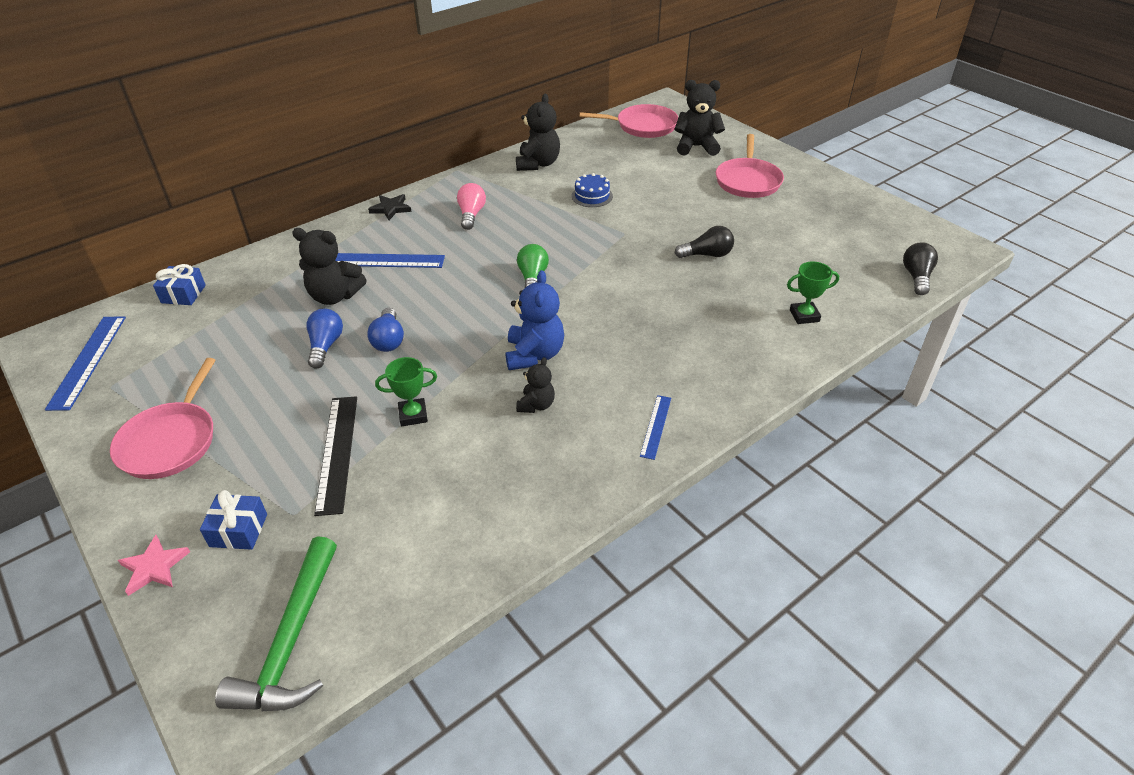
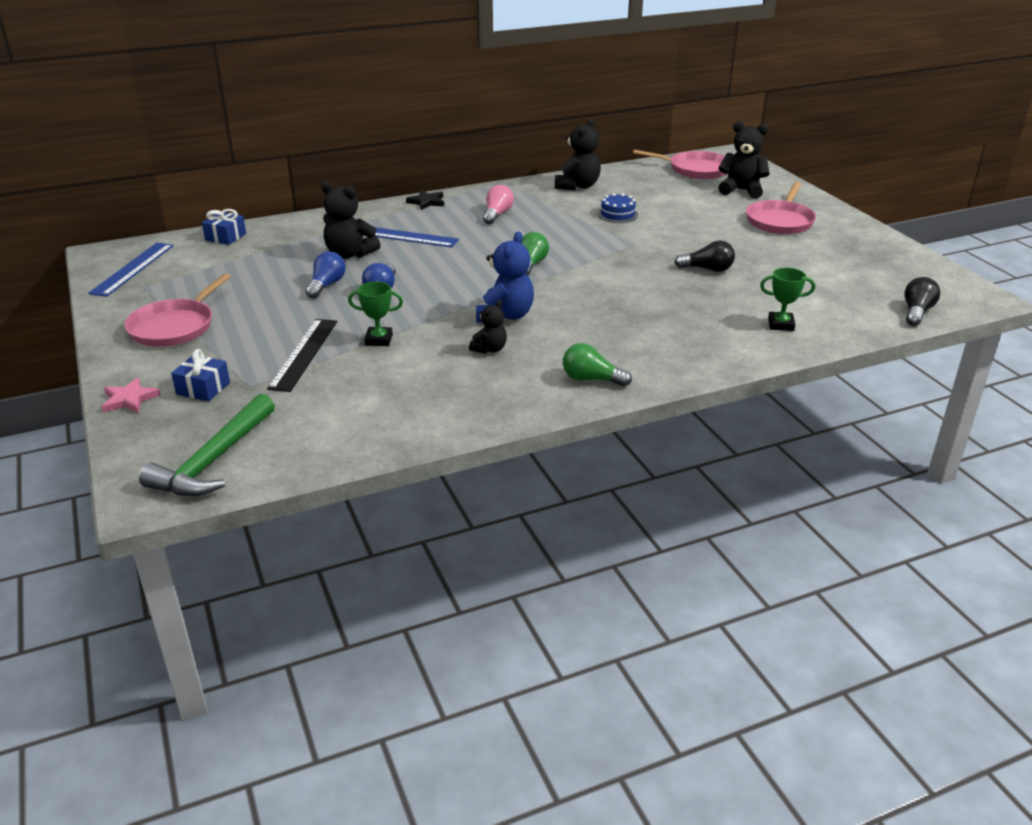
camera: 15 degrees right, 10 degrees down
(656, 426) = (591, 379): blue ruler -> green light bulb

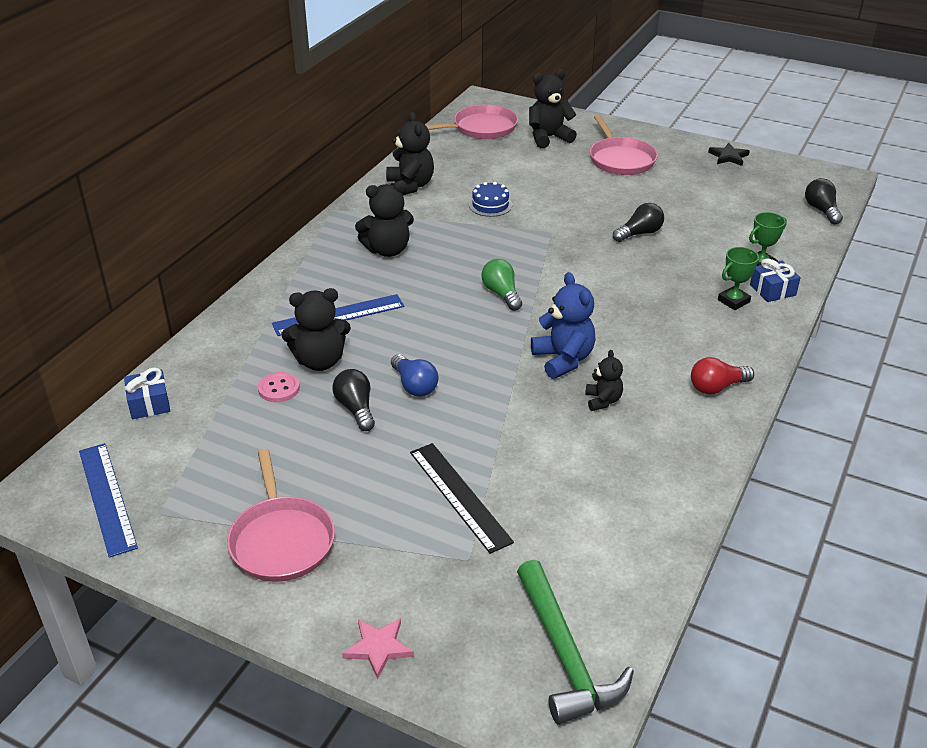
camera: 40 degrees left, 5 degrees up
(203, 388) = (429, 590): blue gift -> blue gift (772, 290)
(302, 258) = (279, 389): none -> pink button
(326, 285) = (356, 409): blue light bulb -> black light bulb
(379, 340) = (500, 443): green trophy -> green trophy (733, 301)
(426, 202) = (297, 264): black star -> black star (728, 157)
(497, 214) = (387, 250): pink light bulb -> black teddy bear
(591, 379) = (717, 387): green light bulb -> red light bulb

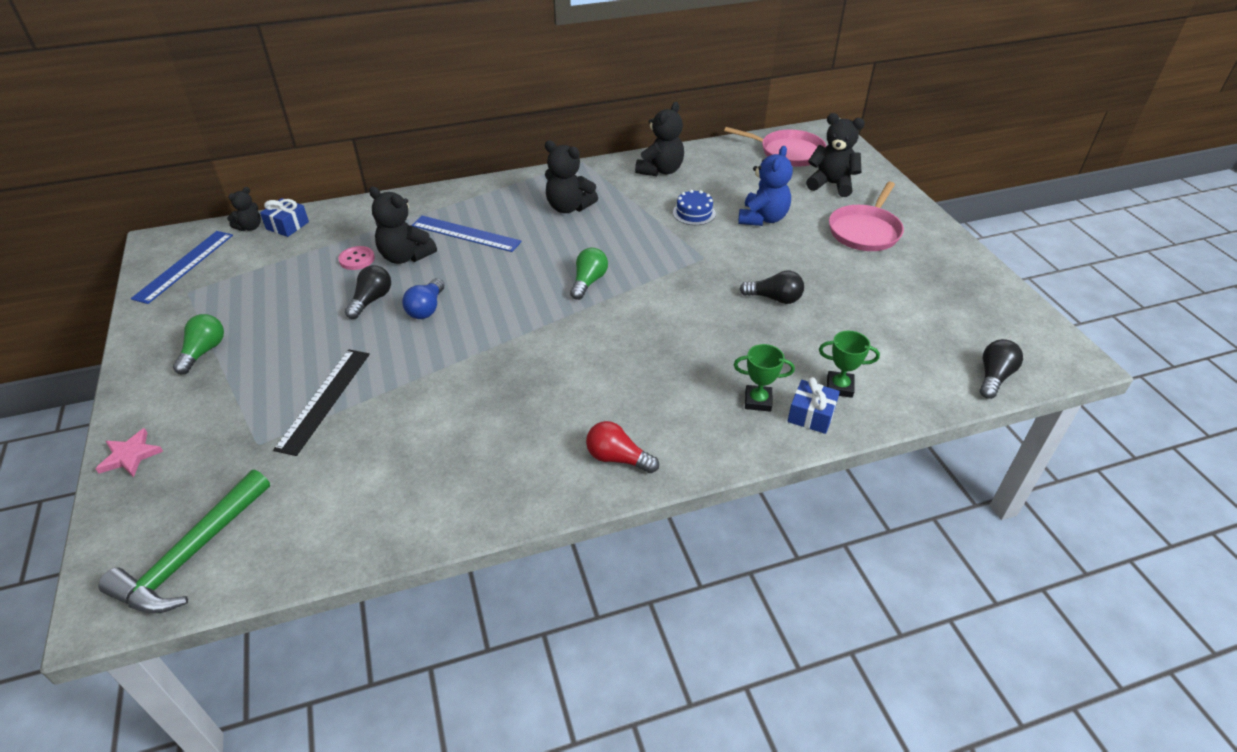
camera: 45 degrees right, 5 degrees up
(281, 540) = (204, 352): pink pan -> green light bulb
(563, 359) = (546, 356): blue teddy bear -> blue teddy bear (762, 218)
(603, 401) = (518, 405): black teddy bear -> black teddy bear (250, 227)
(728, 157) = (978, 279): black star -> none

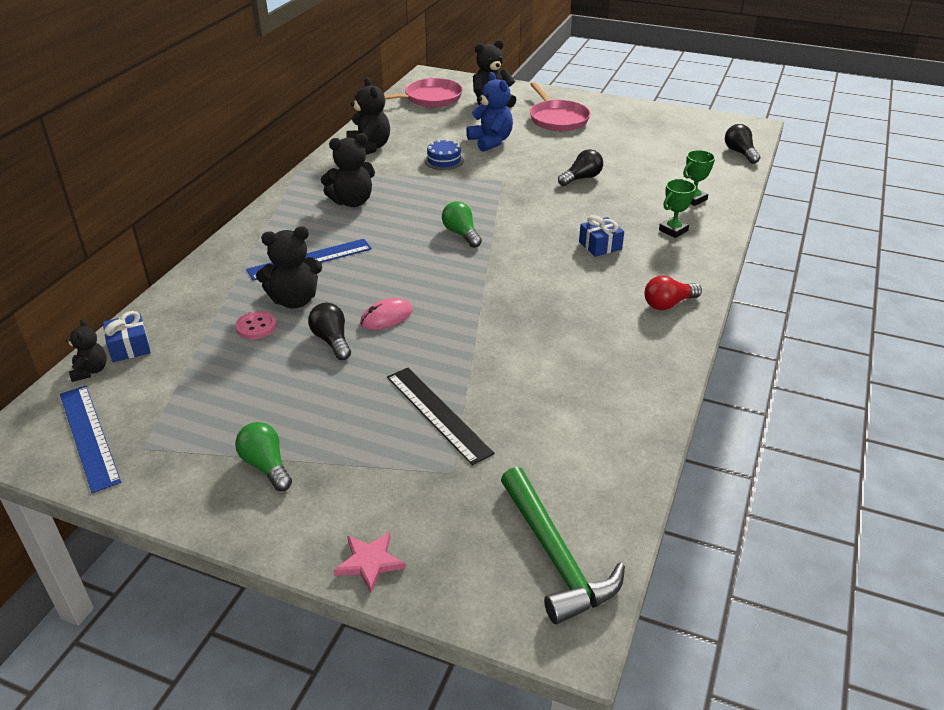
camera: 50 degrees left, 5 degrees down
(426, 308) = (386, 317): blue light bulb -> pink mouse
(811, 415) = (707, 219): blue gift -> blue gift (600, 245)

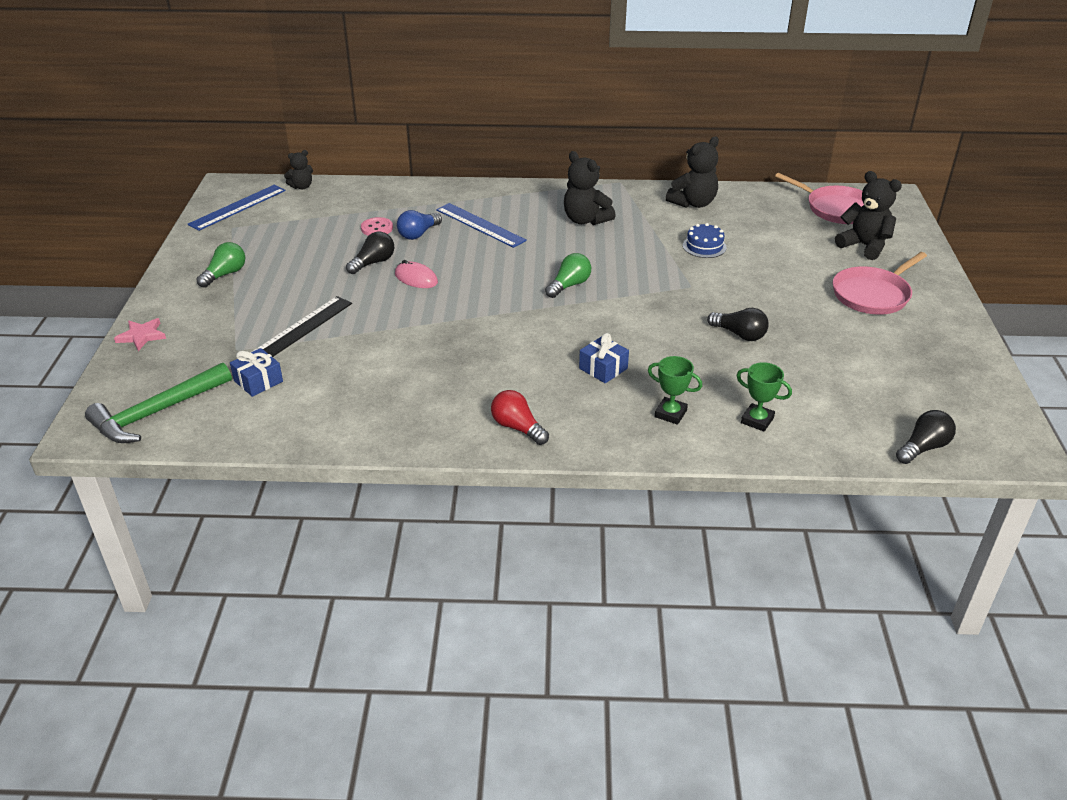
camera: 70 degrees right, 0 degrees up
(129, 347) = (332, 191): blue gift -> blue gift (258, 381)
(294, 300) = (418, 234): black teddy bear -> blue light bulb
(490, 142) = (771, 264): blue teddy bear -> none

